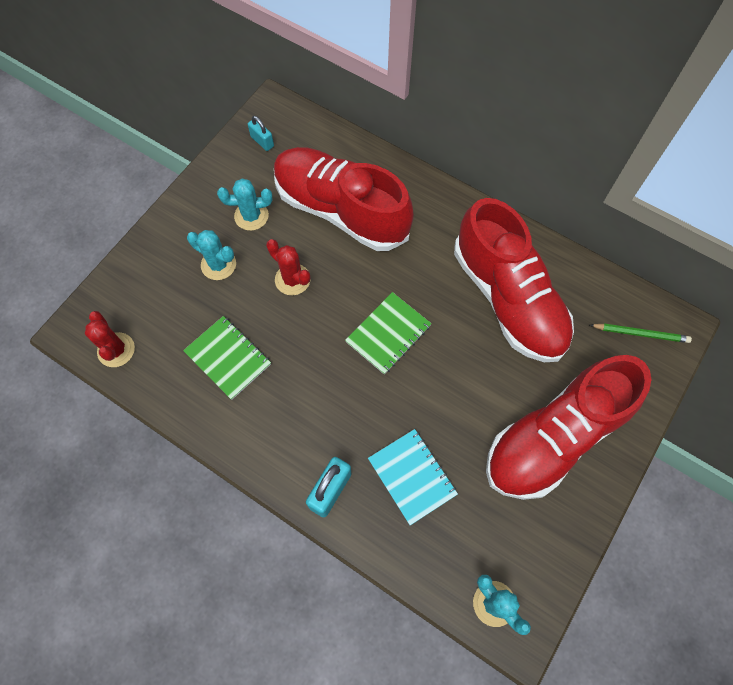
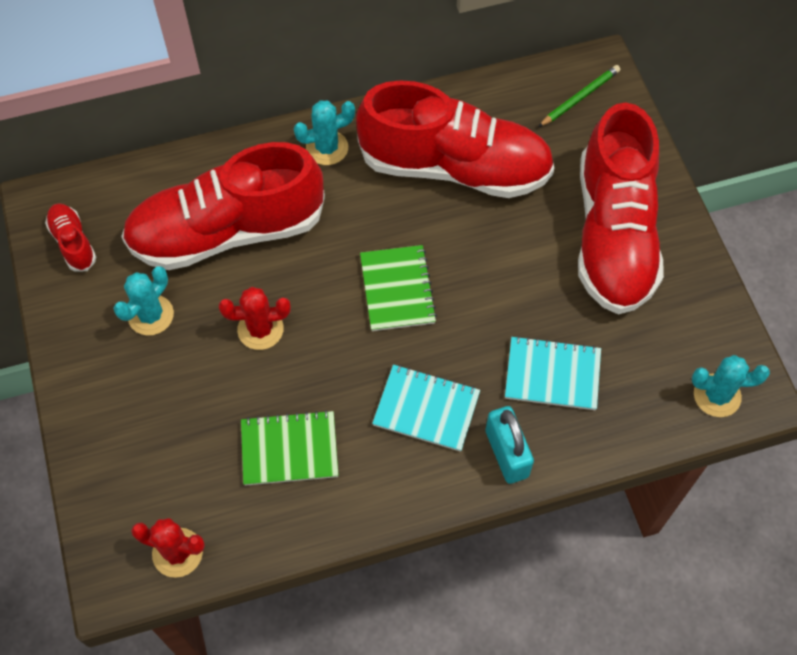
camera: 50 degrees left, 5 degrees down
(218, 264) = (176, 385): turquoise cactus -> turquoise cactus (327, 148)
(262, 141) = (73, 243): turquoise padlock -> red shoe
(320, 416) = (426, 409): none -> turquoise notebook

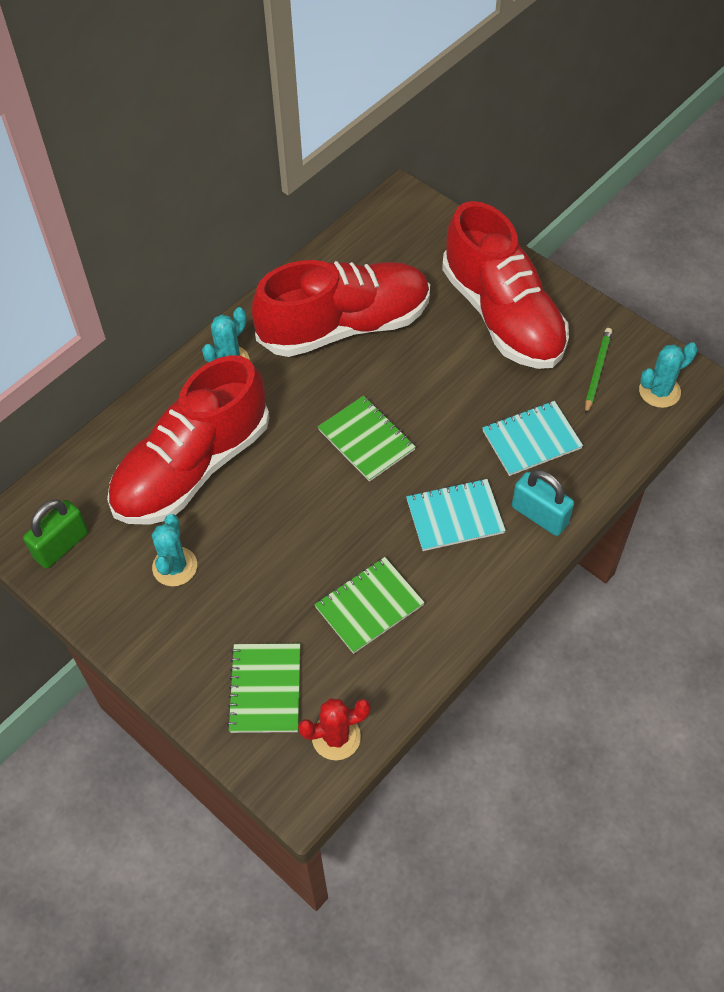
camera: 30 degrees left, 5 degrees down
(73, 243) = (61, 545): red shoe -> green padlock
(149, 472) = (265, 689): none -> green notebook
(260, 329) = (277, 528): red cactus -> none
(579, 97) = (404, 228): green pencil -> green pencil (597, 371)

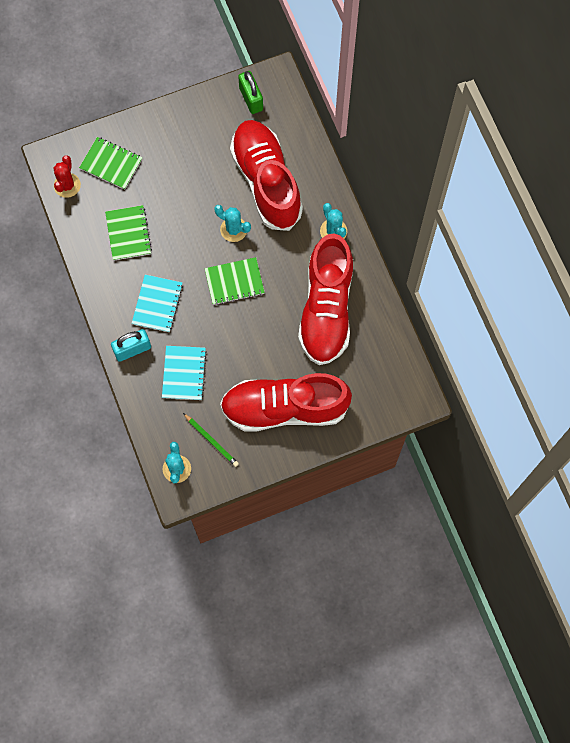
camera: 115 degrees right, 15 degrees up
(175, 566) = (206, 149): turquoise cactus -> turquoise cactus (233, 229)

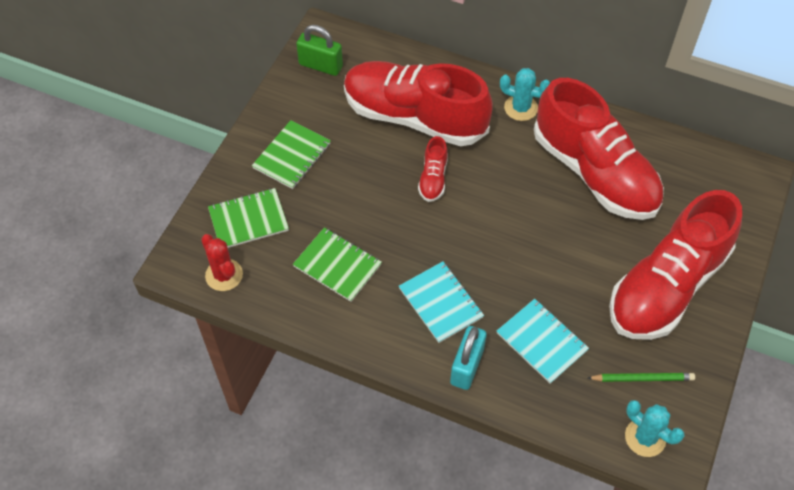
camera: 45 degrees left, 15 degrees down
(233, 229) = (433, 178): turquoise cactus -> red shoe
(234, 282) = (488, 220): green notebook -> green notebook (292, 156)

